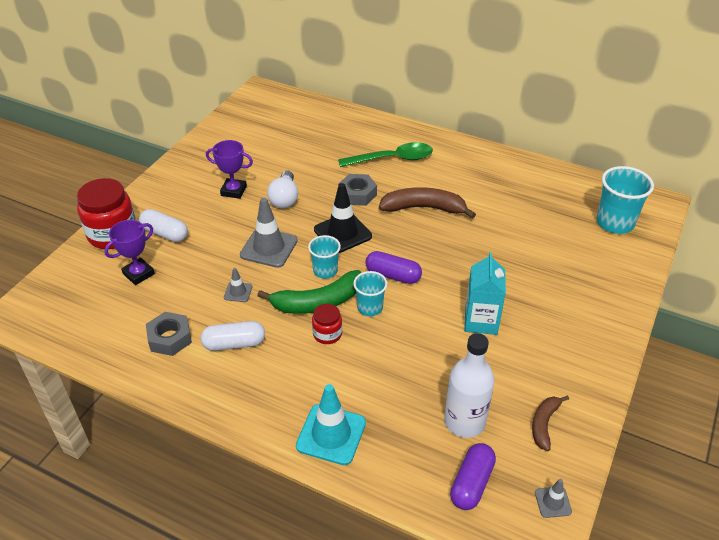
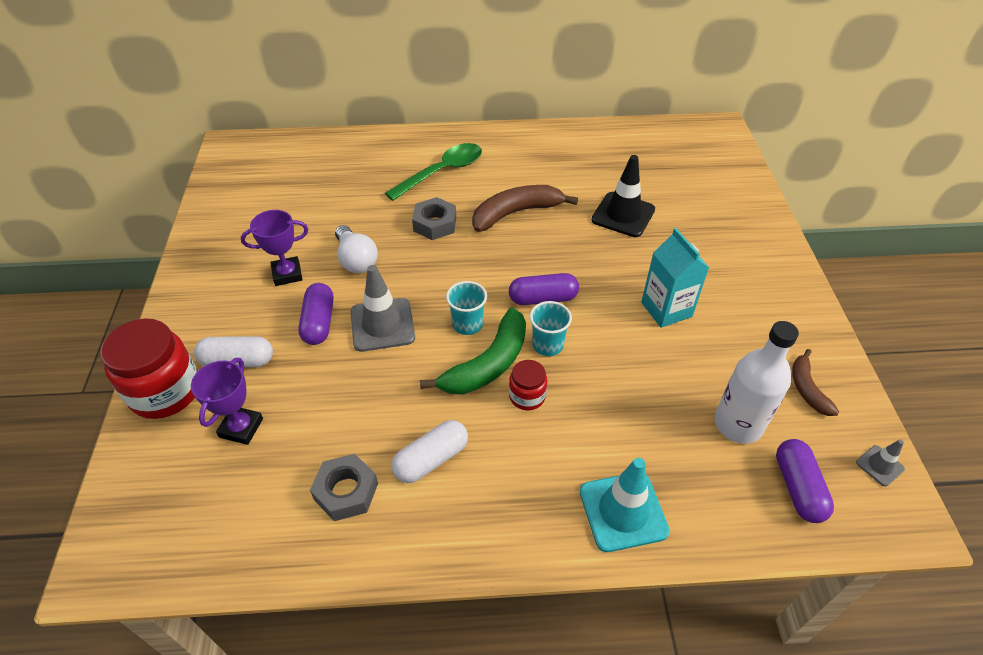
camera: 30 degrees left, 5 degrees up
(230, 230) = (319, 322): none -> purple capsule
(238, 292) = (387, 394): grey traffic cone -> none
(342, 233) = (453, 273): black traffic cone -> black traffic cone (623, 215)
(615, 223) = (701, 160): turquoise cup -> none

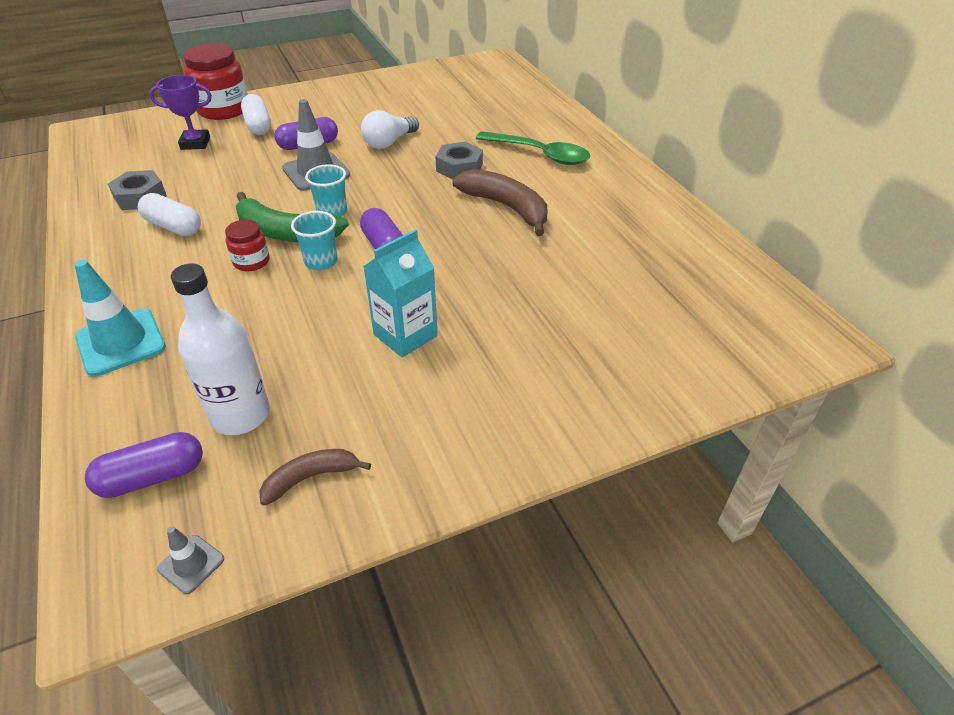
camera: 70 degrees right, 5 degrees down
(287, 274) = (357, 119): purple trophy -> none
(623, 215) = (554, 279): black traffic cone -> none

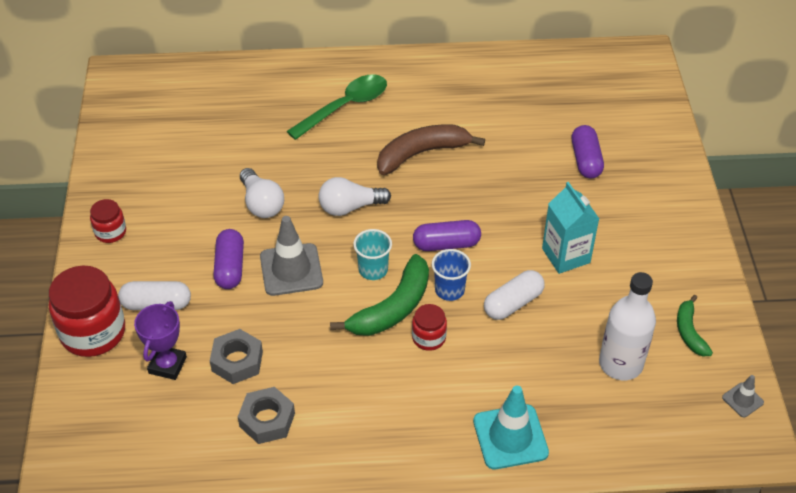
camera: 70 degrees left, 5 degrees up
(152, 477) = (666, 418): purple capsule -> purple capsule (585, 160)
(173, 227) = (341, 393): white capsule -> white capsule (513, 303)
(311, 477) = (689, 332): brown banana -> green banana
(321, 262) = (449, 290): turquoise cup -> blue cup
(327, 93) = (110, 232): none -> red jar
(408, 184) = (350, 207): none -> white light bulb
(459, 167) = (339, 165): grey nut -> grey nut (237, 361)

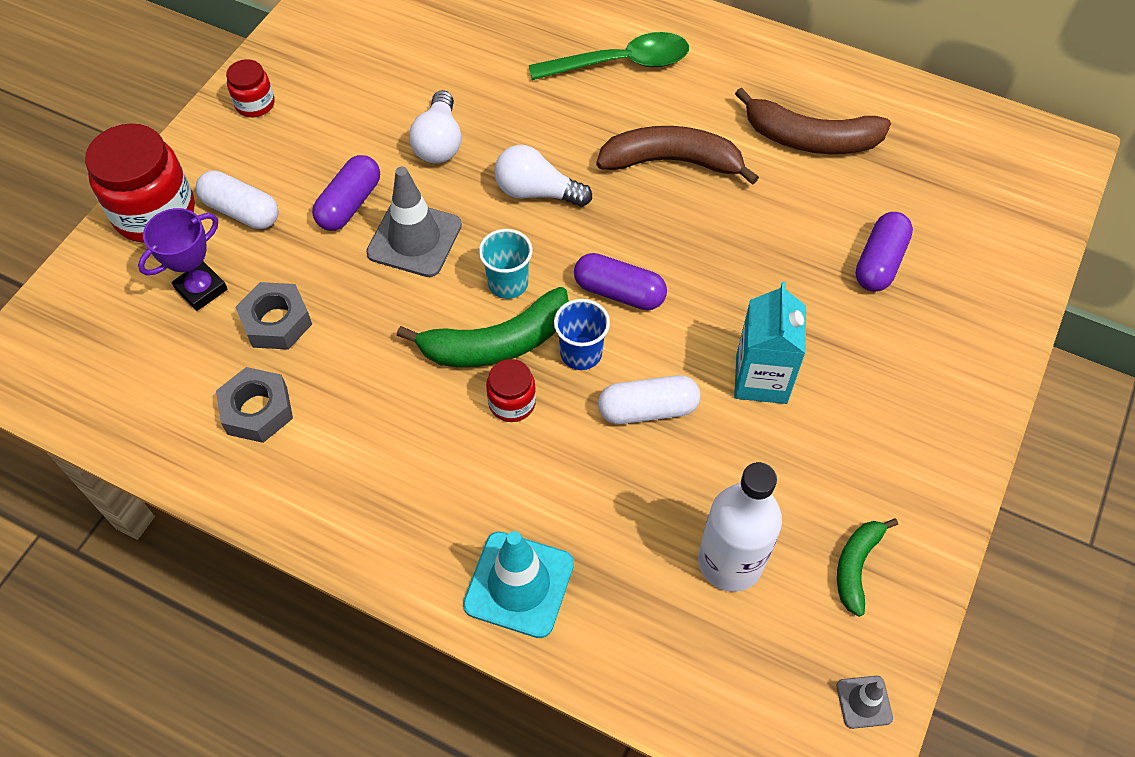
camera: 30 degrees right, 10 degrees up
(495, 106) = (810, 139): none -> brown banana

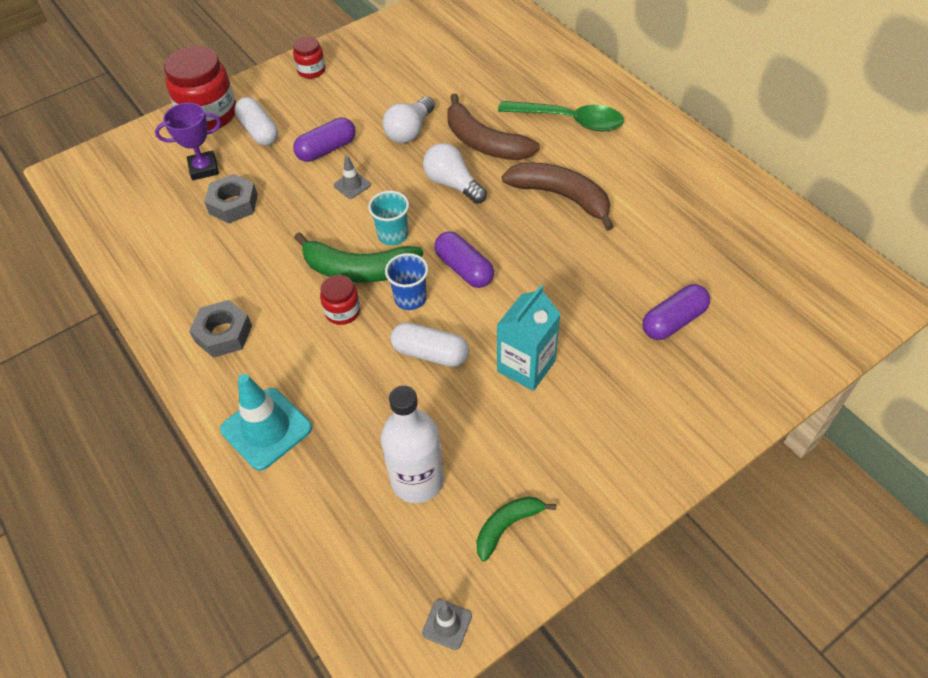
camera: 30 degrees right, 5 degrees down
(257, 410) = (185, 252): grey nut -> grey nut (223, 334)
(414, 239) = (352, 185): grey traffic cone -> grey traffic cone, size x0.50
(810, 139) = (677, 216): brown banana -> brown banana (484, 142)

